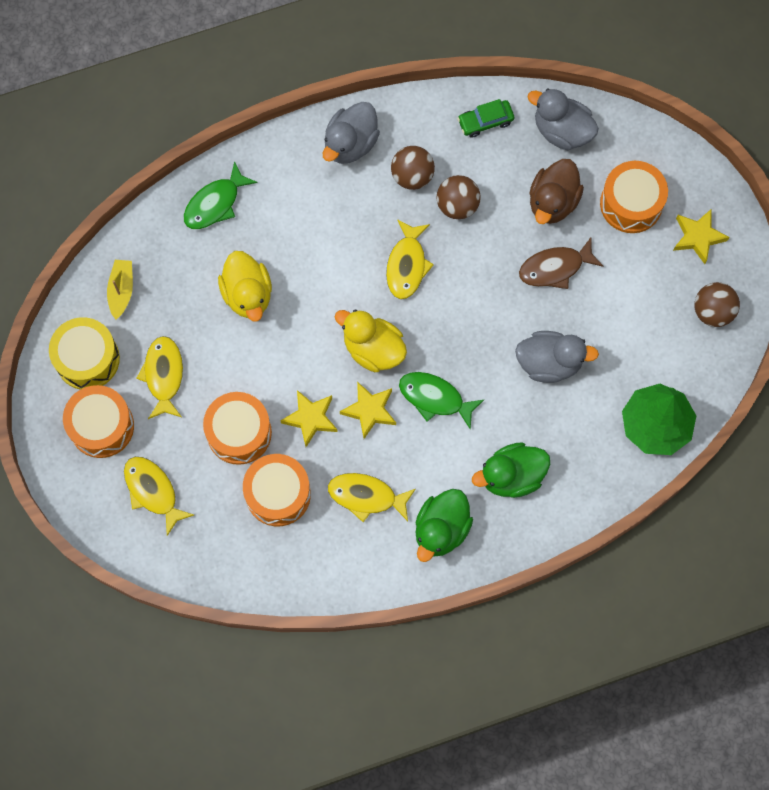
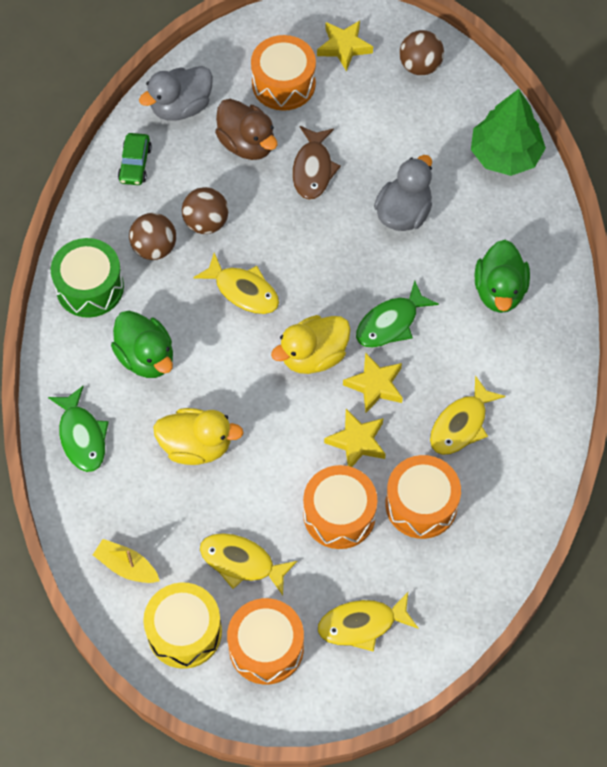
camera: 65 degrees left, 10 degrees down
(350, 143) = (90, 287): grey duck -> green drum
(441, 529) = (524, 372): green duck -> green duck (146, 357)

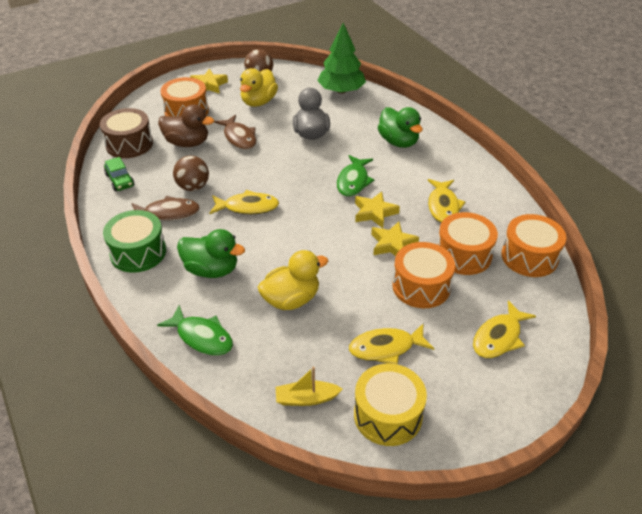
camera: 35 degrees left, 20 degrees down
(154, 248) = (168, 213): brown ball -> brown fish
(181, 107) = (129, 144): grey duck -> brown drum
(266, 647) = (453, 389): orange drum -> orange drum (529, 257)
(313, 356) = (323, 217): yellow duck -> yellow duck (258, 102)

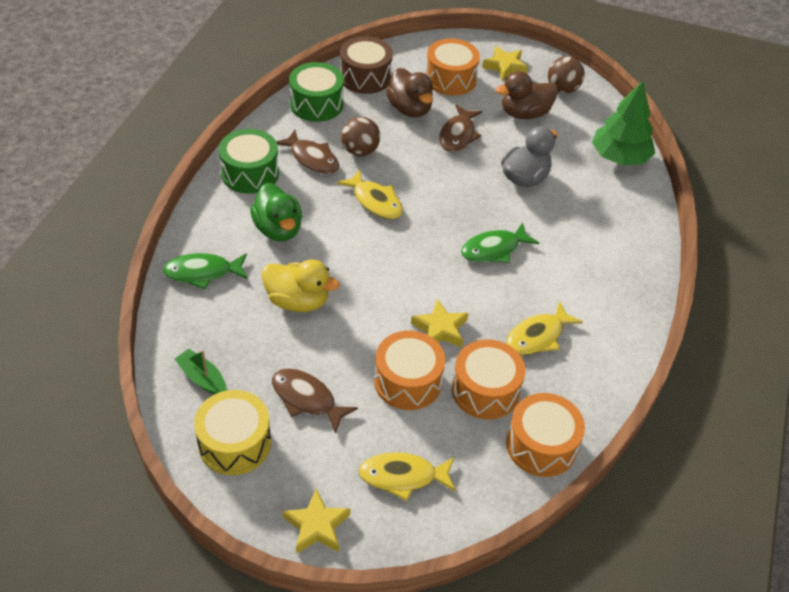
camera: 45 degrees right, 5 degrees up
(120, 180) = (316, 104): green car -> green drum
(202, 337) = (202, 273): green fish -> green fish turned 90 degrees clockwise
(258, 102) = (524, 113): yellow duck -> brown duck
(306, 399) = (202, 378): yellow boat -> green boat
(374, 213) = (468, 291): yellow star -> yellow star (317, 526)
(386, 348) = (306, 399): yellow fish -> brown fish
(398, 142) = (594, 247): green duck -> none

